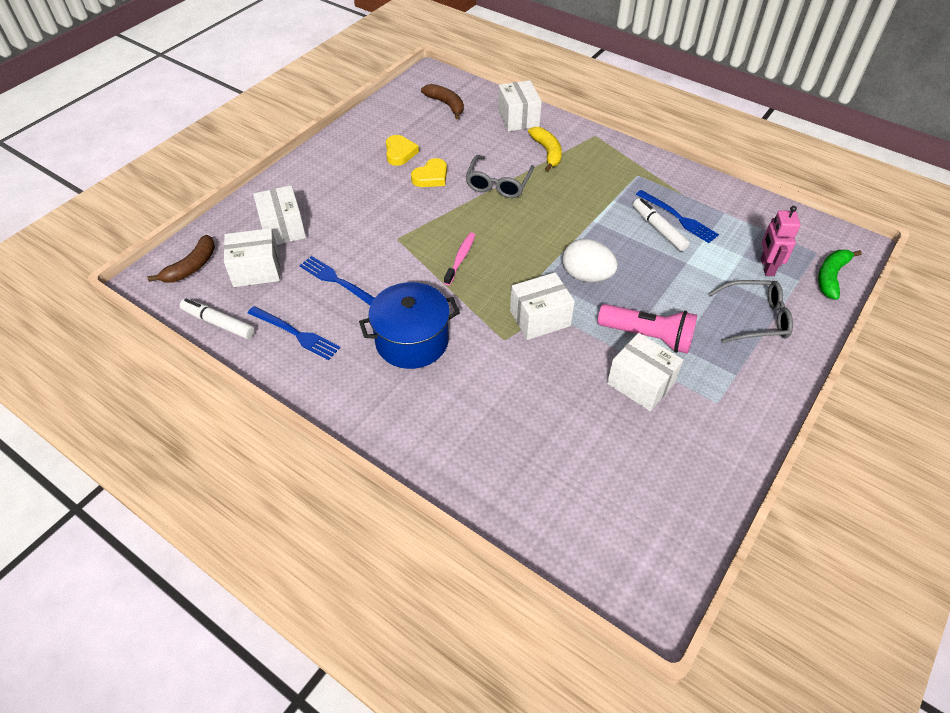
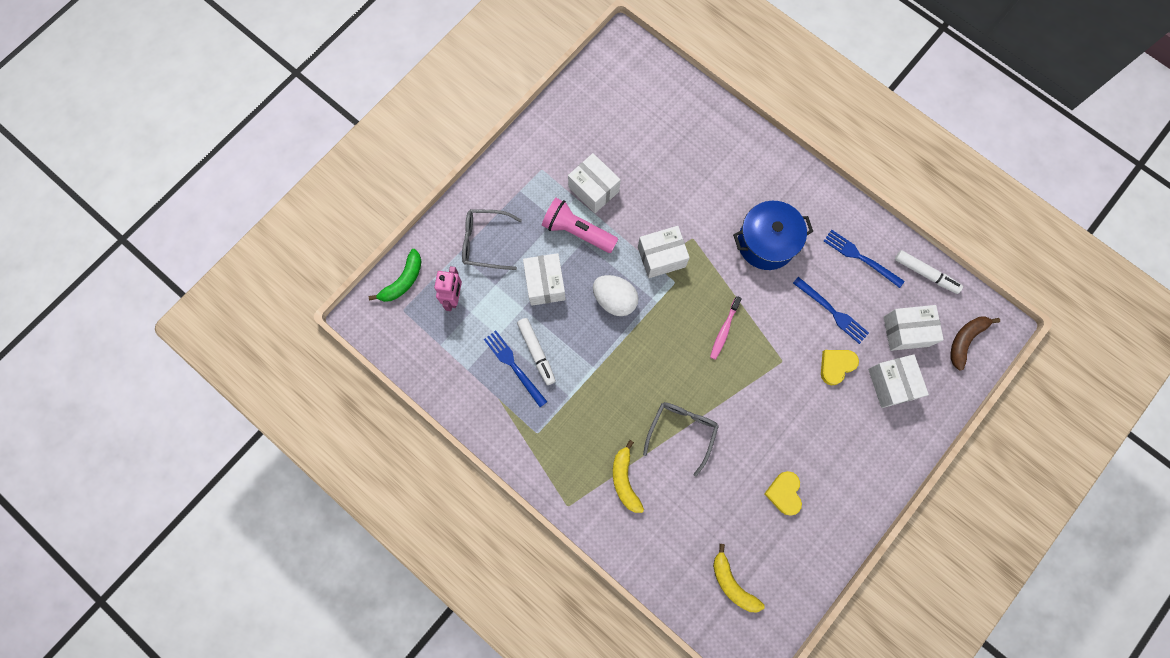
camera: 175 degrees left, 25 degrees up
(431, 177) = (750, 449): yellow heart -> yellow heart (836, 366)
(446, 104) = (732, 583): brown banana -> yellow banana
(518, 118) = (649, 547): white box -> white box (545, 284)

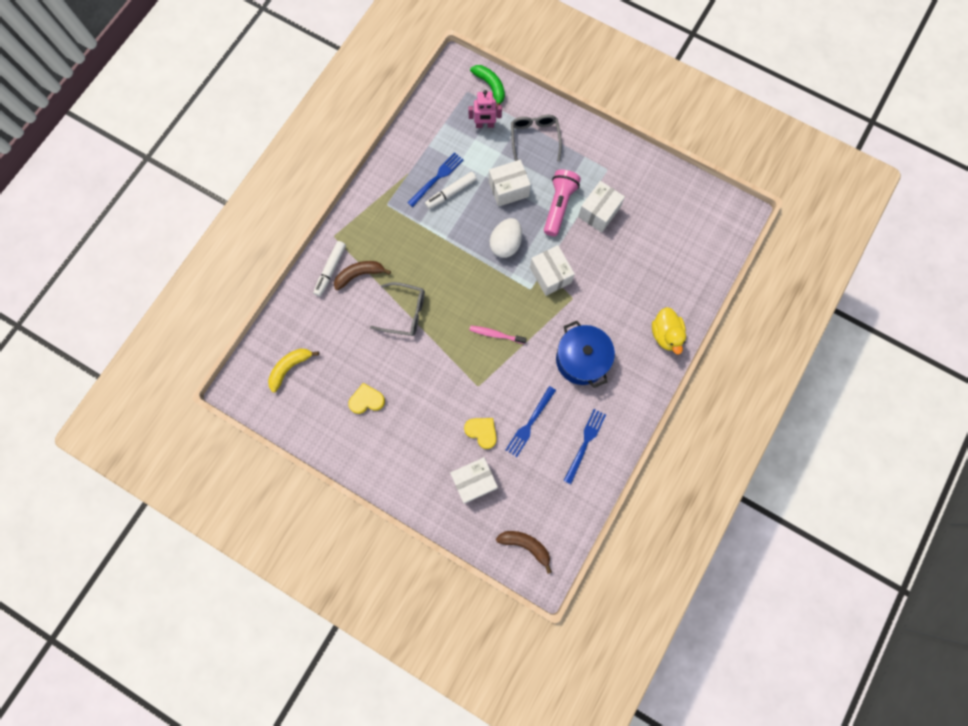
camera: 80 degrees right, 0 degrees up
(403, 281) = (490, 87): green banana -> green banana turned 150 degrees counterclockwise
(625, 480) = (359, 275): yellow banana -> brown banana
(749, 150) = (665, 334): none -> yellow duck
(906, 331) = (524, 490): white box -> none
(925, 274) = (582, 504): white marker -> white marker (330, 270)

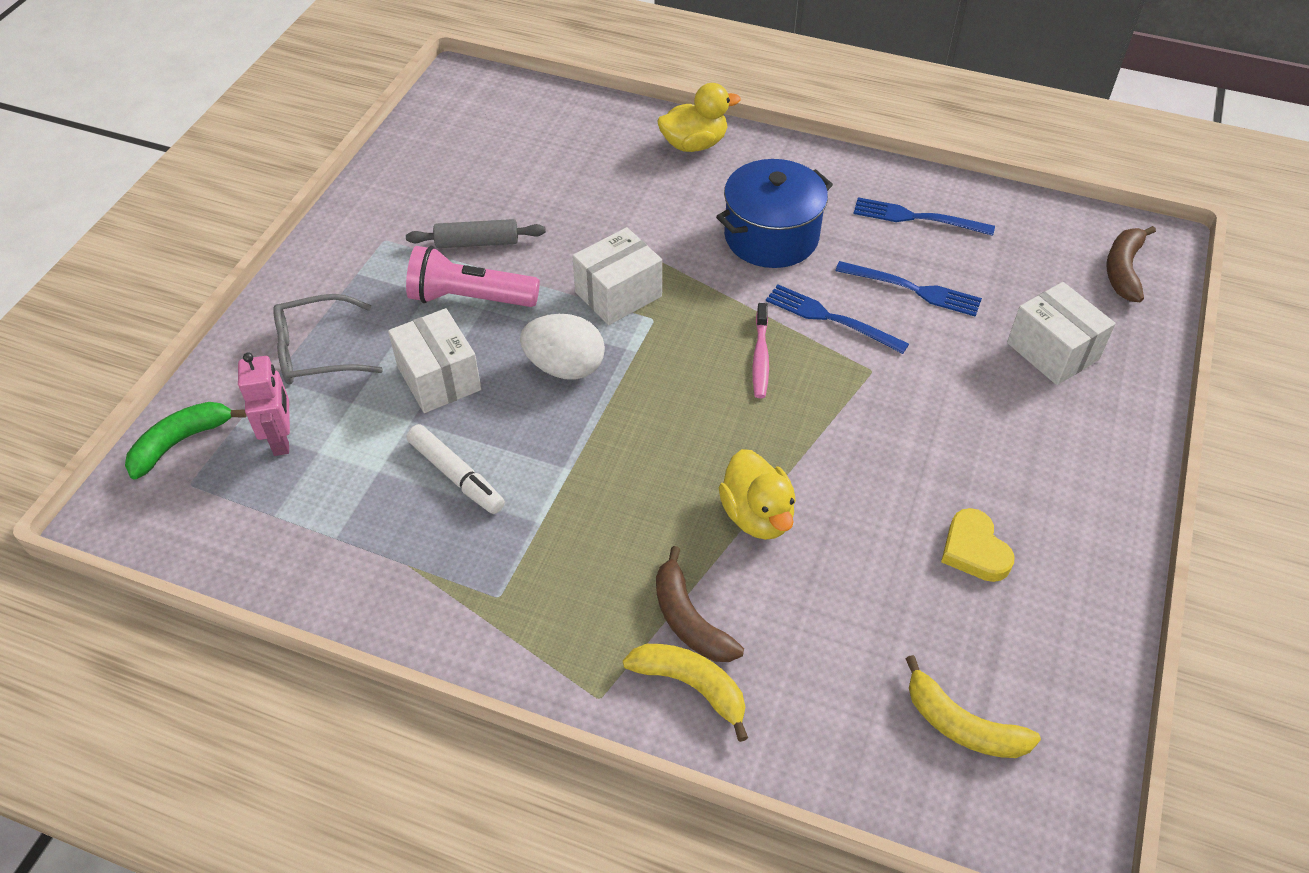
camera: 100 degrees left, 25 degrees down
(330, 270) = (691, 686): white marker -> yellow banana
(404, 312) = (757, 515): grey glasses -> yellow duck
(437, 178) = (421, 507): blue fork -> blue fork (831, 318)
(482, 432) = (957, 353): yellow heart -> none
(598, 212) = (477, 242): white box -> grey rolling pin

